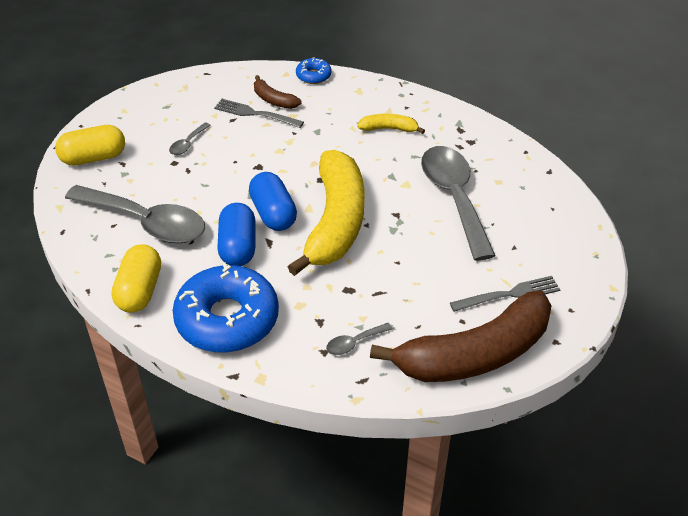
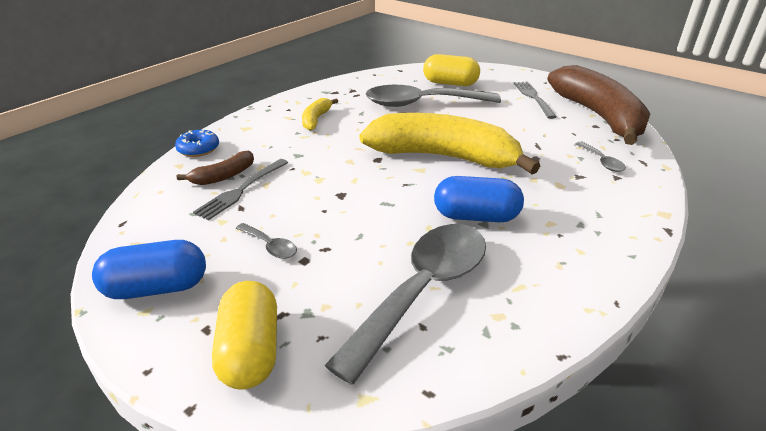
camera: 80 degrees left, 10 degrees down
(139, 290) = (555, 299): yellow capsule -> yellow capsule (450, 83)
(227, 319) = (589, 230): blue donut -> none
(273, 214) = (424, 190): blue capsule -> blue capsule (157, 288)

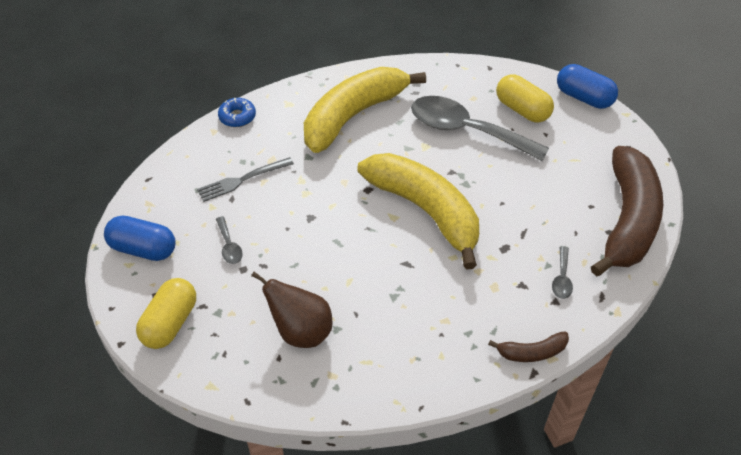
camera: 30 degrees right, 15 degrees up
(224, 176) = (238, 158): brown banana -> brown banana (532, 352)
(316, 119) = (353, 115): yellow banana -> yellow banana, size x2.33
(423, 290) = (301, 331): grey spoon -> brown pear
(476, 216) = (393, 287): blue capsule -> blue capsule (584, 97)
(533, 98) = (588, 166): grey fork -> none

